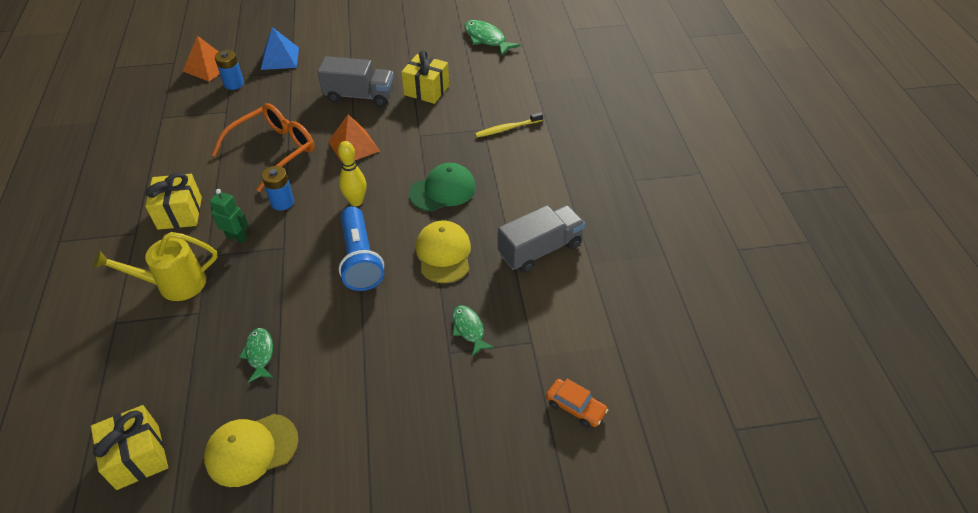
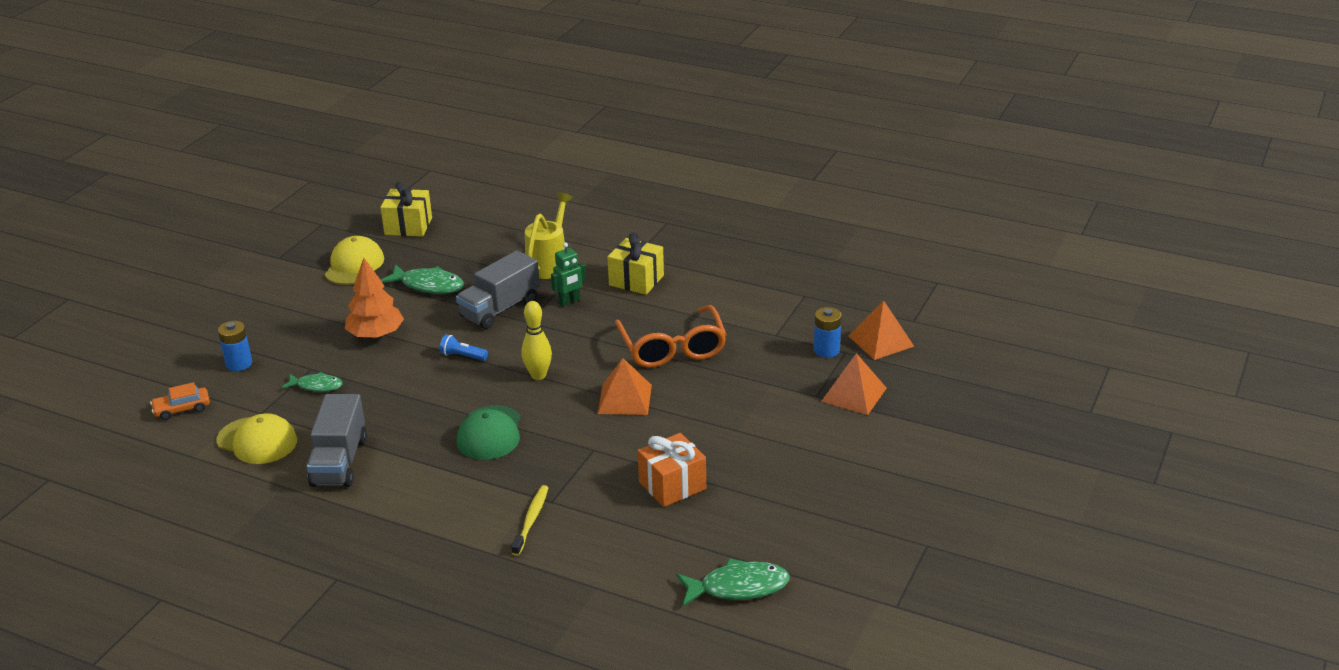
camera: 125 degrees right, 15 degrees down
(259, 354) = (428, 285): green fish -> green fish, size x1.57
(280, 58) = (854, 394): blue pyramid -> orange pyramid
(282, 202) = (587, 334): blue battery -> blue battery (239, 364)
(359, 96) = (713, 430): grey truck -> grey truck (500, 308)
(360, 259) = (463, 356): blue flashlight -> blue flashlight, size x0.47
(367, 339) = (376, 335): none -> orange tree
(426, 90) = (672, 485): yellow gift -> orange gift
(443, 254) = (410, 403): yellow cap -> yellow cap (257, 441)

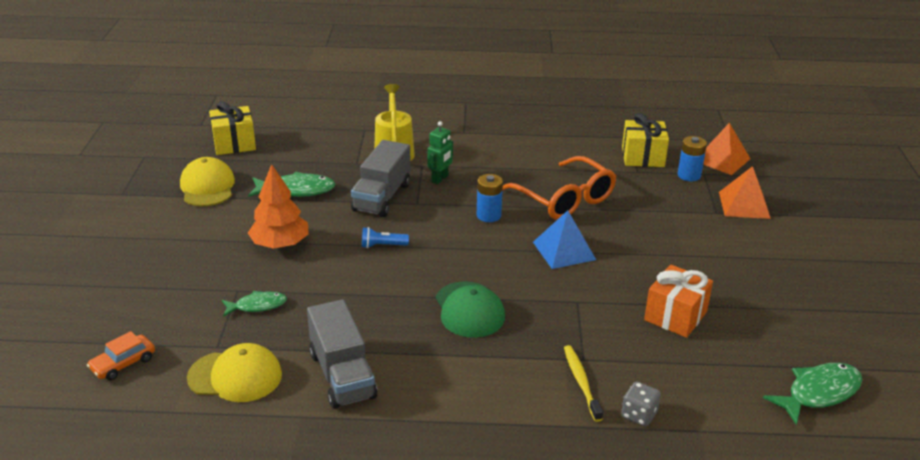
camera: 25 degrees left, 0 degrees up
(239, 364) = (155, 303): blue battery -> blue battery (488, 215)
(538, 375) = (468, 247): yellow bowling pin -> none
(555, 560) = (639, 415): none -> grey dice
(625, 399) = (564, 250): orange pyramid -> blue pyramid
(636, 280) = (482, 151): yellow gift -> yellow gift (642, 157)

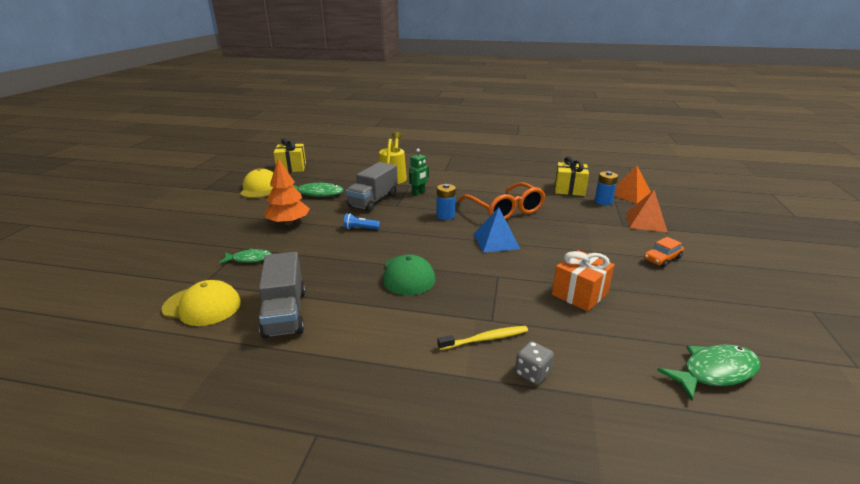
camera: 10 degrees right, 5 degrees down
(123, 364) = (127, 289): orange car -> orange car (662, 259)
(581, 382) = (485, 339): yellow toothbrush -> yellow toothbrush turned 75 degrees clockwise

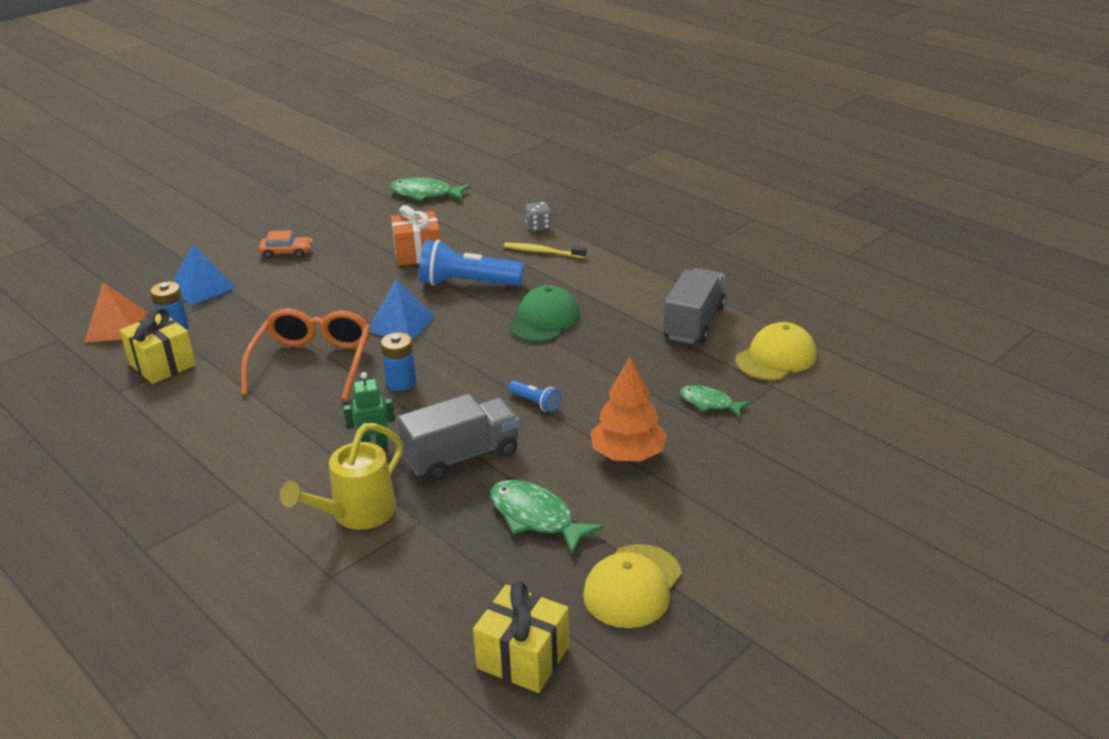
camera: 145 degrees left, 5 degrees up
(202, 306) = (776, 357): yellow cap -> yellow cap turned 90 degrees clockwise
(500, 282) = (467, 283): none -> blue flashlight
(646, 222) = (202, 287): orange pyramid -> blue pyramid

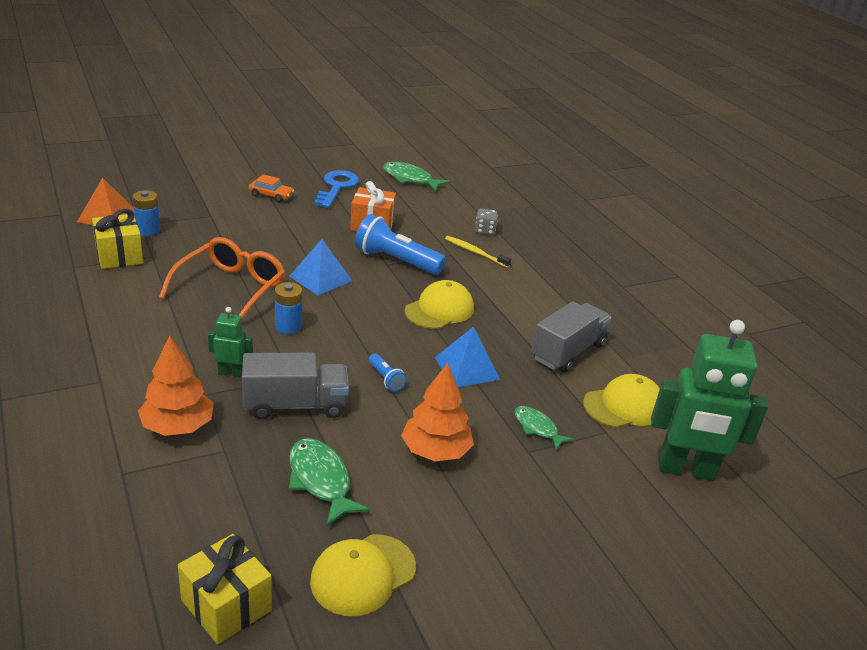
camera: 15 degrees right, 0 degrees up
(202, 287) = (190, 204): blue pyramid -> blue pyramid (467, 368)
(352, 224) = (337, 187): none -> blue key
(356, 514) = (178, 426): yellow watering can -> orange tree
(544, 320) = (439, 310): green cap -> yellow cap
(864, 398) = (686, 470): none -> green robot

